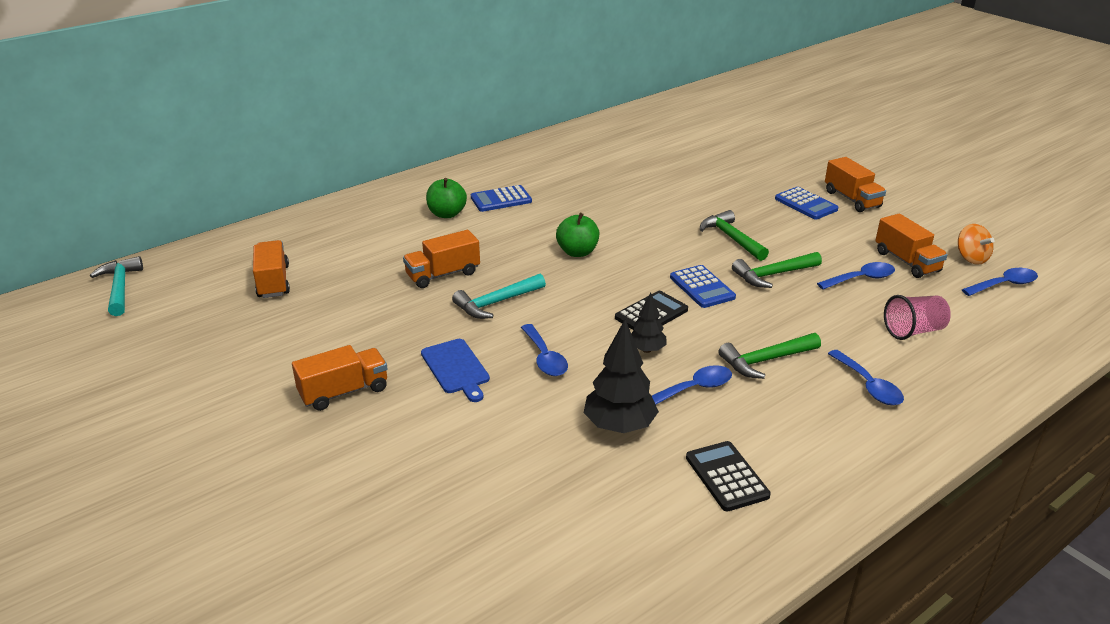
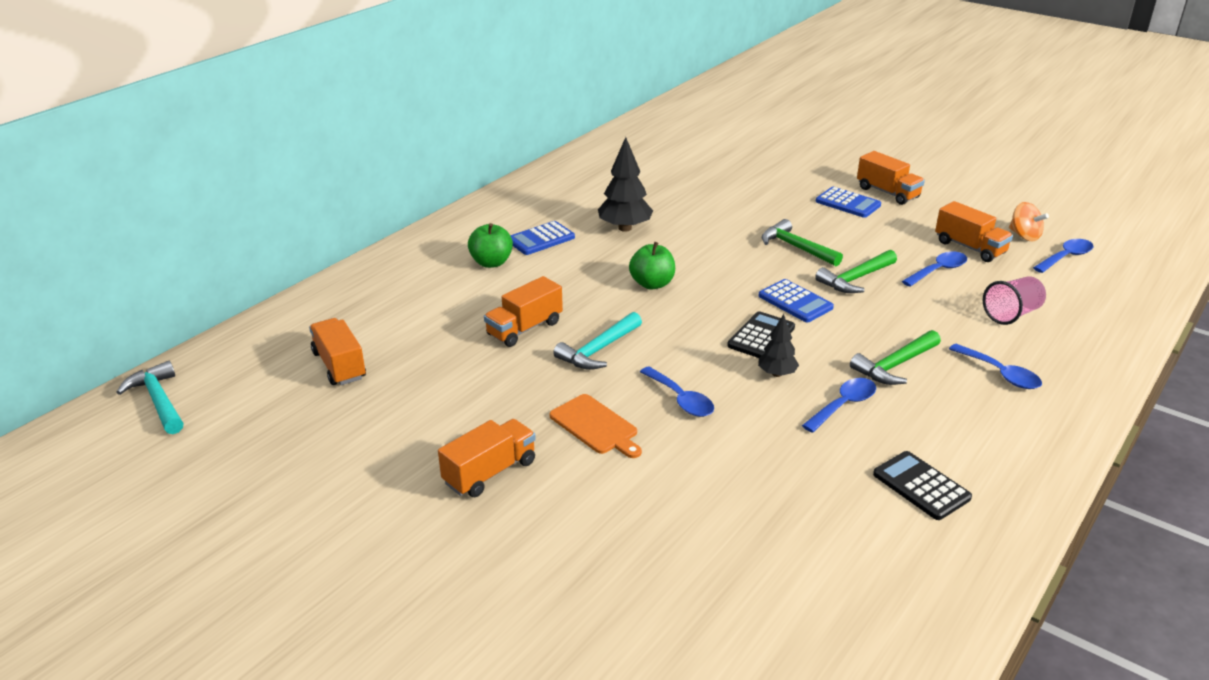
camera: 15 degrees left, 0 degrees up
(456, 368) = (596, 426): blue cutting board -> orange cutting board
(619, 426) = (793, 455): black tree -> black tree (625, 228)

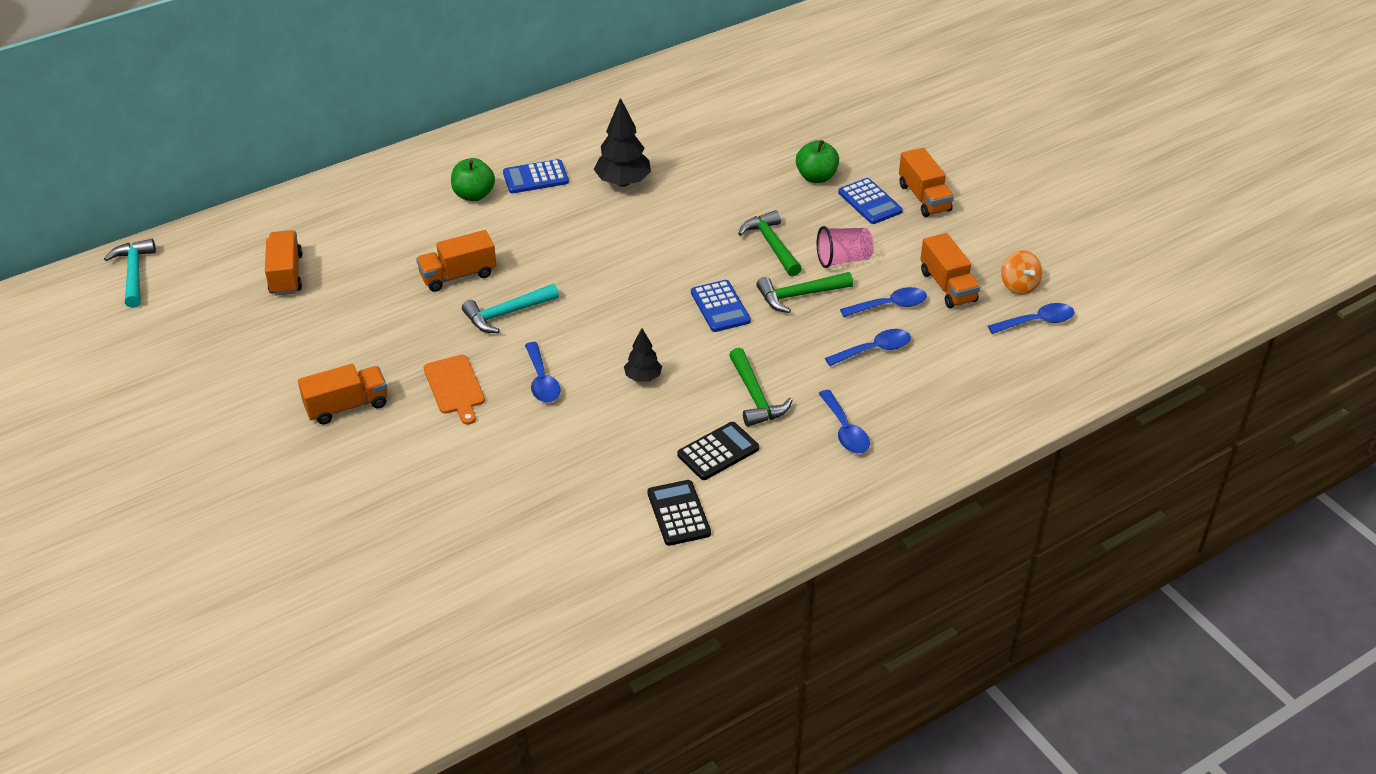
camera: 20 degrees right, 10 degrees up
(652, 284) = (602, 254): green apple -> green apple (816, 177)
(761, 336) = (659, 336): black calculator -> black calculator (718, 452)
(843, 405) = (676, 423): blue spoon -> blue spoon (874, 350)
(895, 365) = (755, 397): green hammer -> green hammer turned 90 degrees counterclockwise
(1011, 314) = (916, 372): pink cup -> pink cup (843, 259)

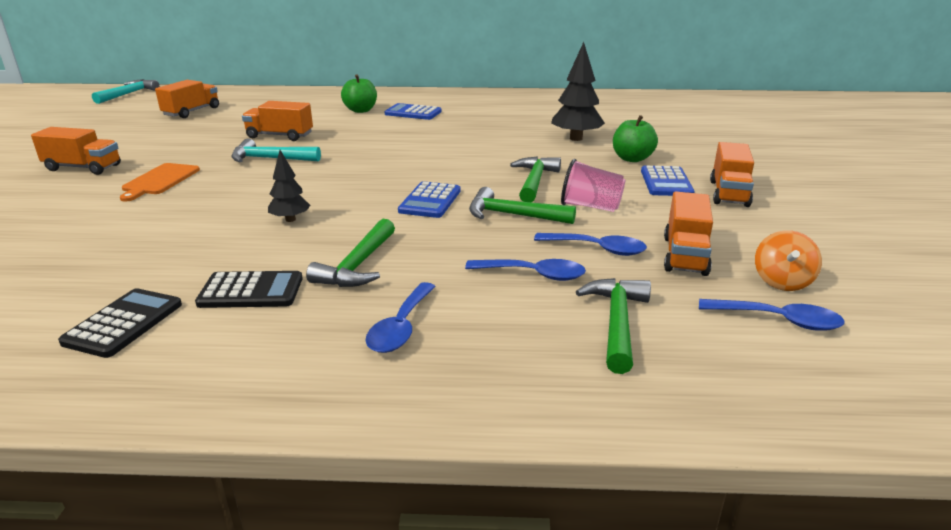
camera: 35 degrees right, 15 degrees down
(542, 380) = (218, 196): blue spoon -> none
(623, 182) = (468, 127): black tree -> black tree (576, 138)
(957, 366) = (617, 322): none -> green hammer

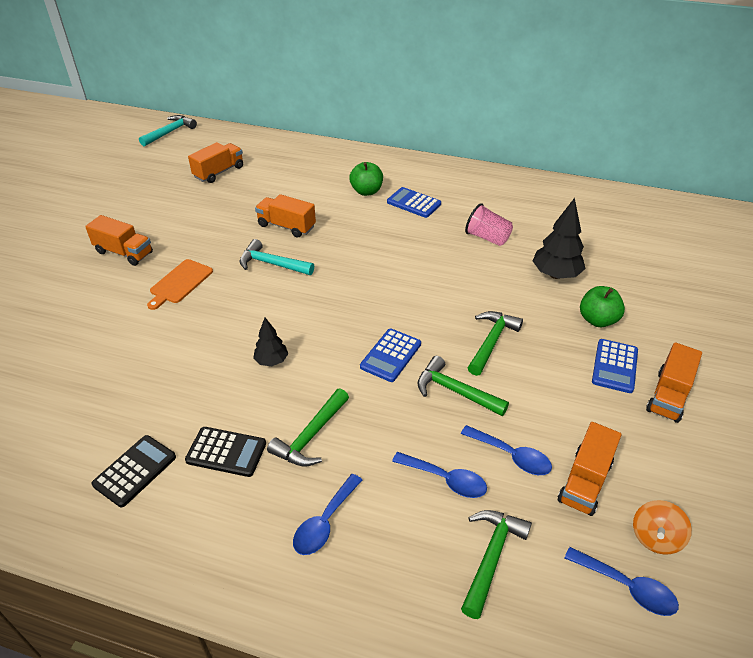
camera: 15 degrees right, 15 degrees up
(590, 206) = (528, 391): pink cup -> pink cup (487, 238)

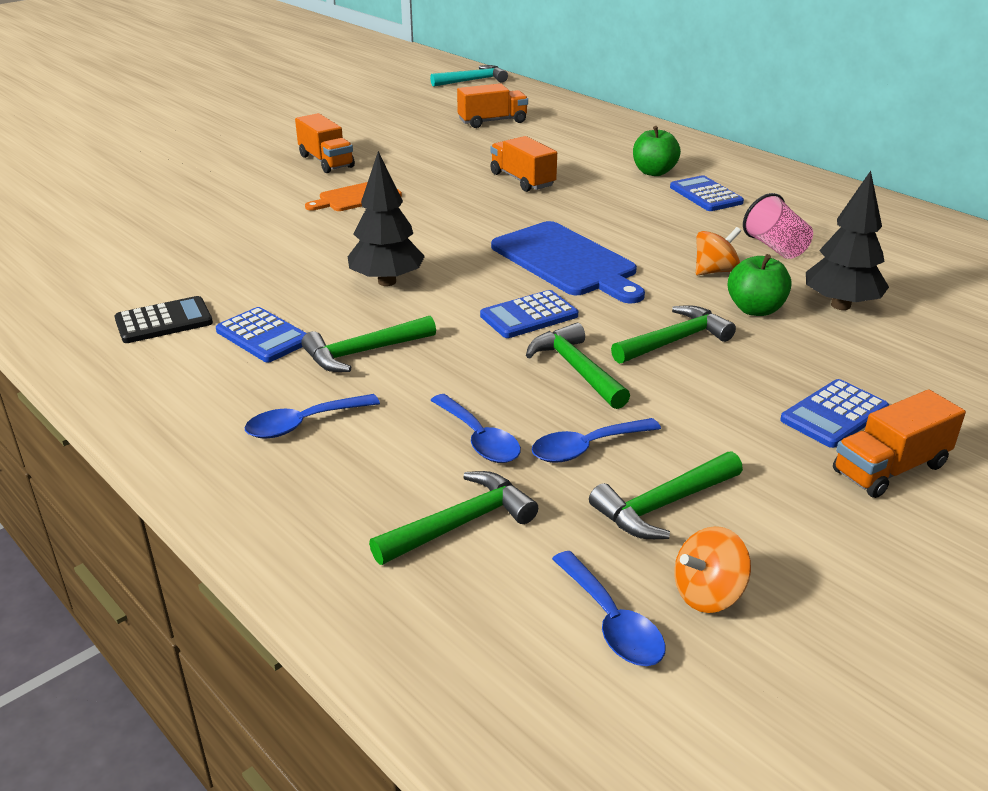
camera: 30 degrees right, 10 degrees down
(226, 452) = (263, 336): black calculator -> blue calculator
(271, 361) = (387, 281): black tree -> black tree, size x1.70
(272, 264) = (472, 206): turquoise hammer -> none
(376, 296) = (567, 262): none -> blue cutting board
(469, 271) = (715, 271): none -> orange spinning top
(511, 456) = (586, 448): blue spoon -> blue spoon turned 90 degrees clockwise
(585, 481) = (663, 505): orange truck -> green hammer
(597, 320) = (858, 364): green apple -> green apple (755, 309)

